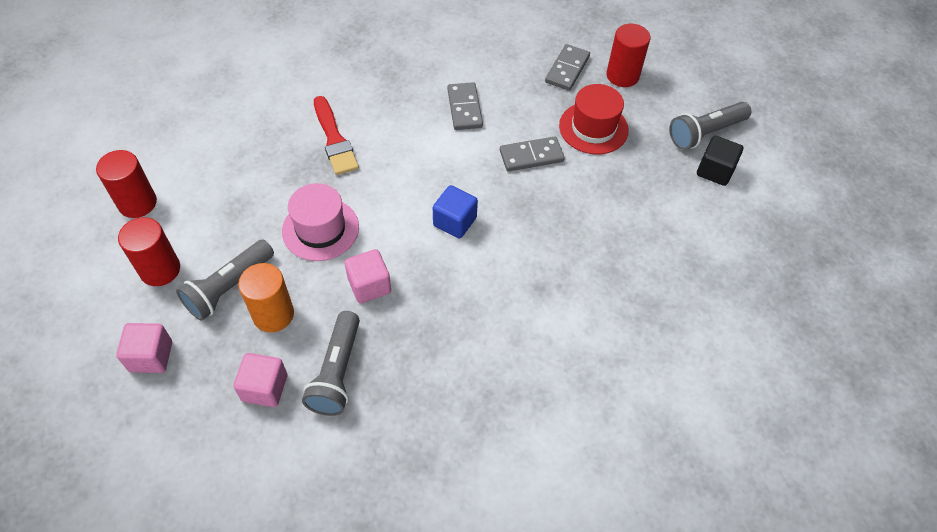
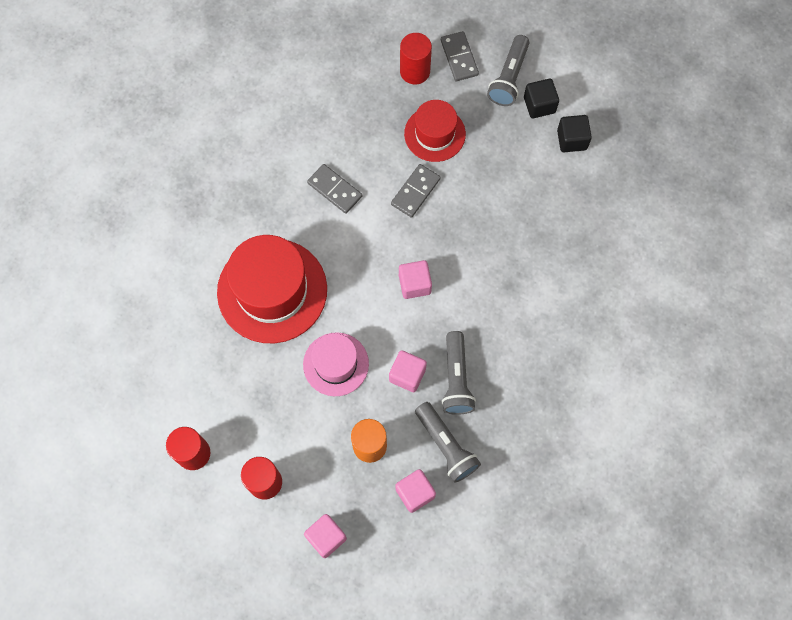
camera: 40 degrees left, 15 degrees up
(229, 287) = (322, 454): grey flashlight -> grey flashlight (456, 379)
(334, 139) = (272, 290): red brush -> red hat
(454, 222) = (414, 284): blue cube -> pink cube
(567, 69) = (373, 97): grey domino -> grey domino (459, 57)
(721, 218) = (572, 140): none -> black cube

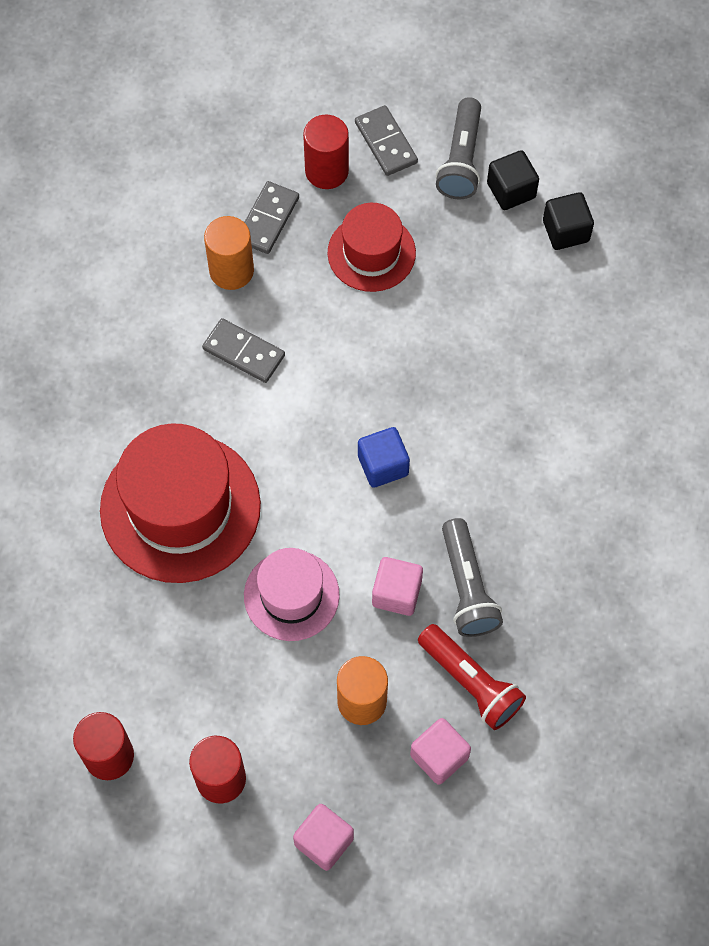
camera: 10 degrees left, 5 degrees down
(337, 131) = (231, 270): none -> orange cylinder
(414, 284) = (383, 465): pink cube -> blue cube
(415, 191) = (359, 337): grey domino -> grey domino (267, 219)
(446, 446) = (470, 682): grey flashlight -> red flashlight

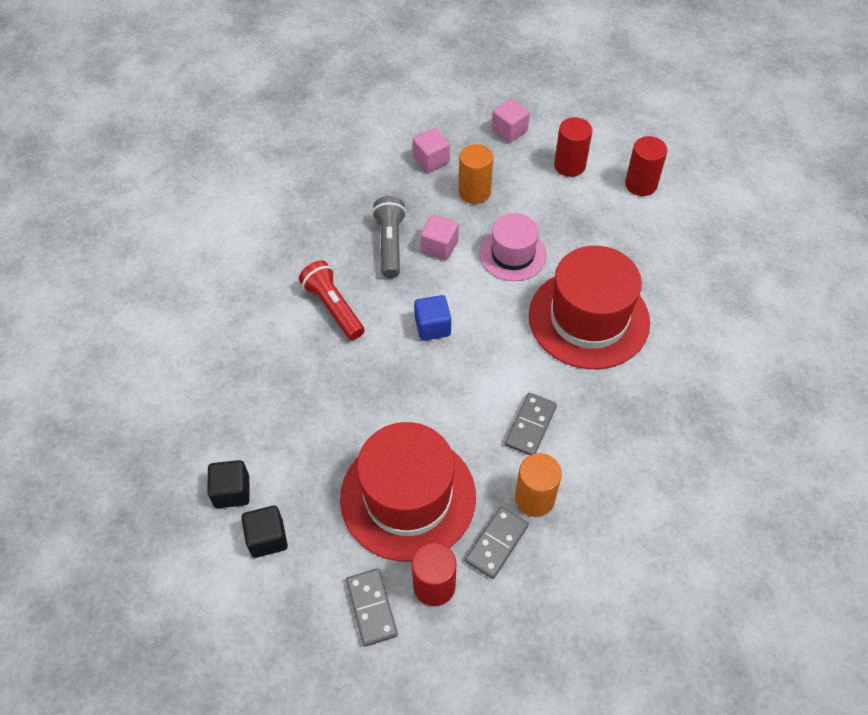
camera: 170 degrees left, 10 degrees down
(244, 352) = (530, 426): grey domino -> grey domino turned 75 degrees clockwise
(371, 253) = (408, 497): red hat -> red hat, size x1.71
(461, 160) = (304, 578): grey flashlight -> none
(470, 682) = (402, 193): red flashlight -> red flashlight (333, 307)

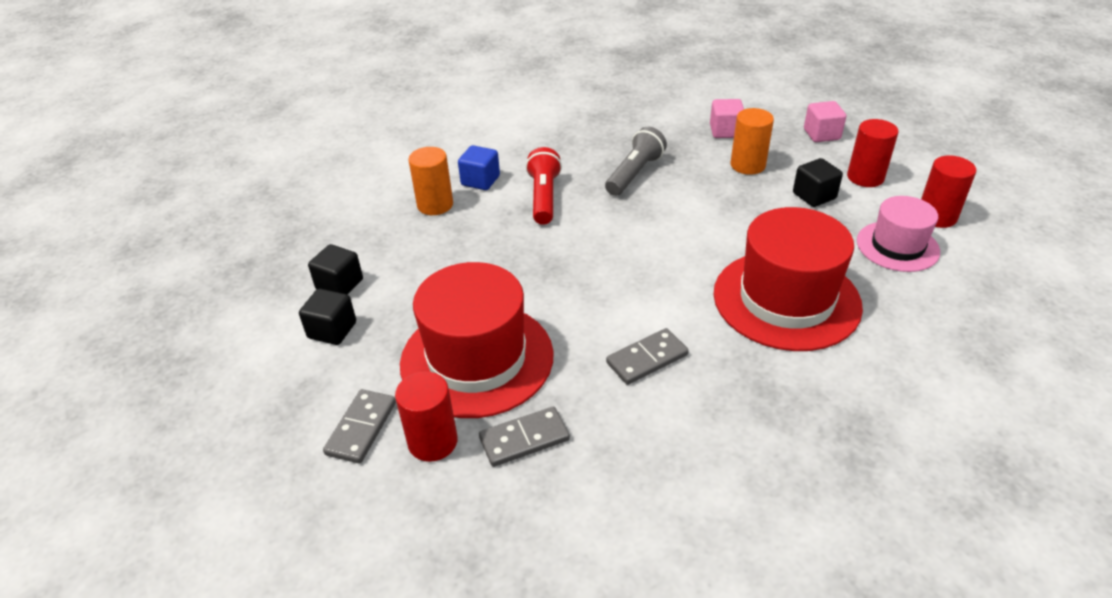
camera: 35 degrees right, 15 degrees down
(432, 327) = (619, 244): blue cube -> blue cube (480, 181)
(439, 247) = (679, 191): pink cube -> none
(513, 254) = (747, 221): pink hat -> pink hat (897, 246)
(534, 498) = (597, 421): orange cylinder -> orange cylinder (435, 205)
(545, 203) = (814, 196): none -> black cube

